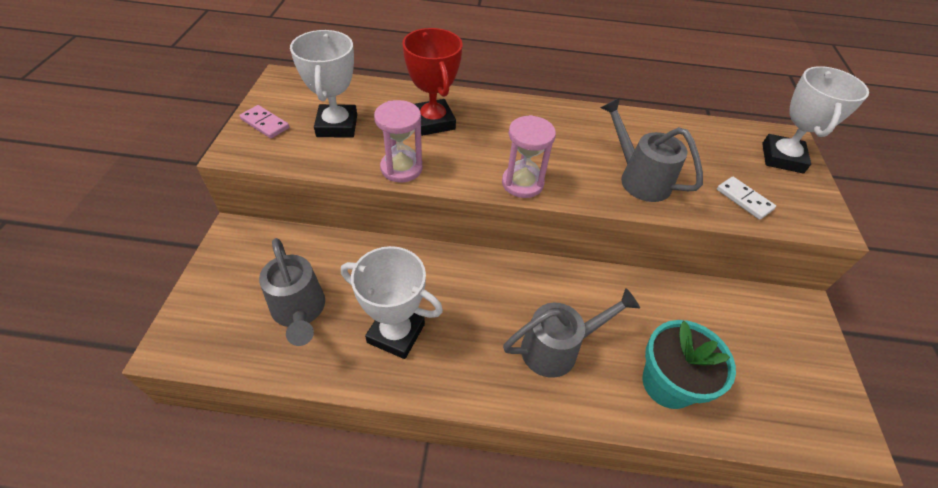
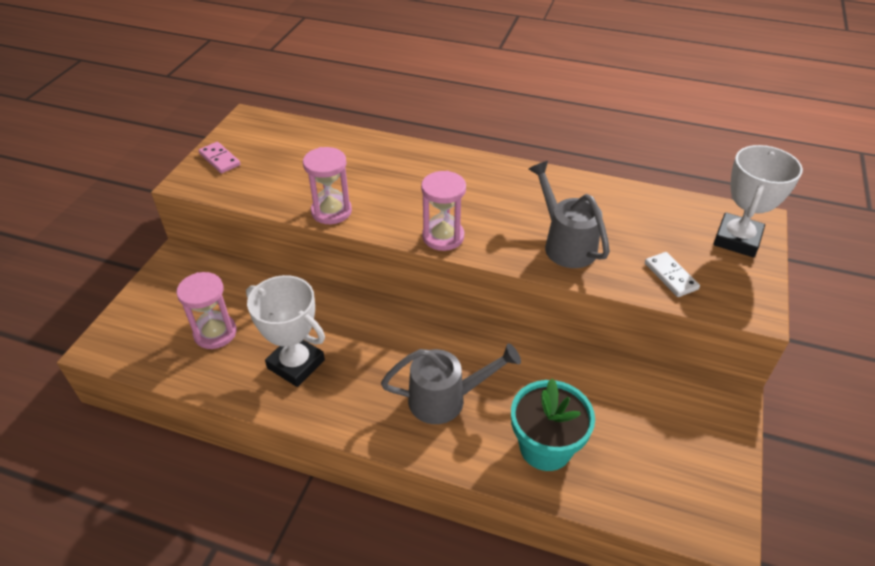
camera: 15 degrees right, 5 degrees down
(299, 311) = (215, 333): grey watering can -> pink hourglass
(337, 126) = (284, 167): white trophy -> none
(433, 122) = (377, 170): red trophy -> none

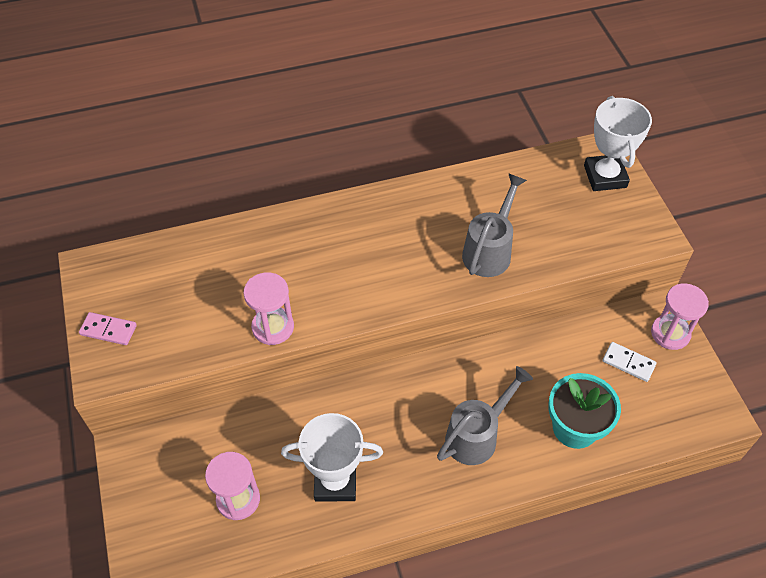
camera: 35 degrees left, 10 degrees up
(443, 237) = (390, 298): pink hourglass -> pink hourglass (670, 333)
(565, 244) = (489, 251): grey watering can -> grey watering can turned 90 degrees clockwise
(671, 276) = (584, 238): white domino -> white domino (628, 363)

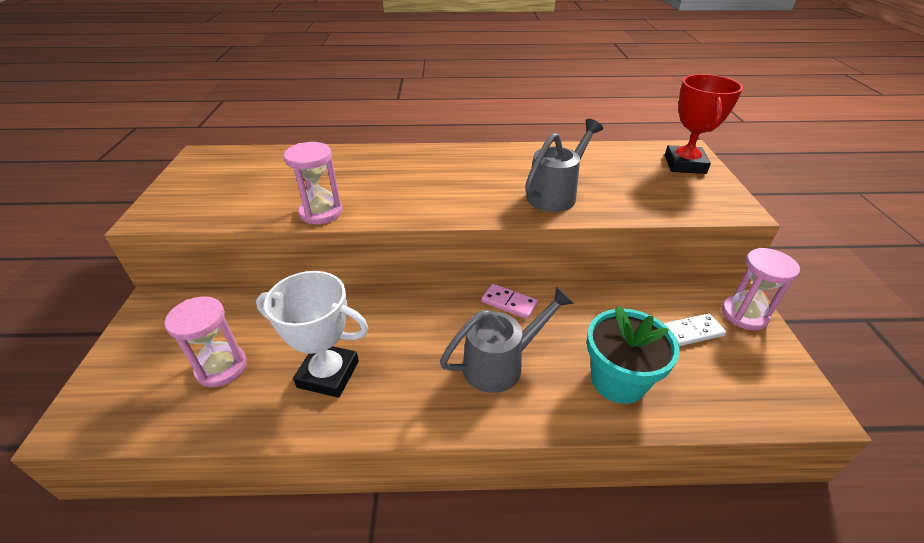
camera: 15 degrees right, 15 degrees down
(108, 330) = (180, 192): pink domino -> pink domino (509, 303)
(605, 176) = (684, 164): white trophy -> red trophy
(628, 363) = (692, 331): white domino -> white domino turned 60 degrees counterclockwise

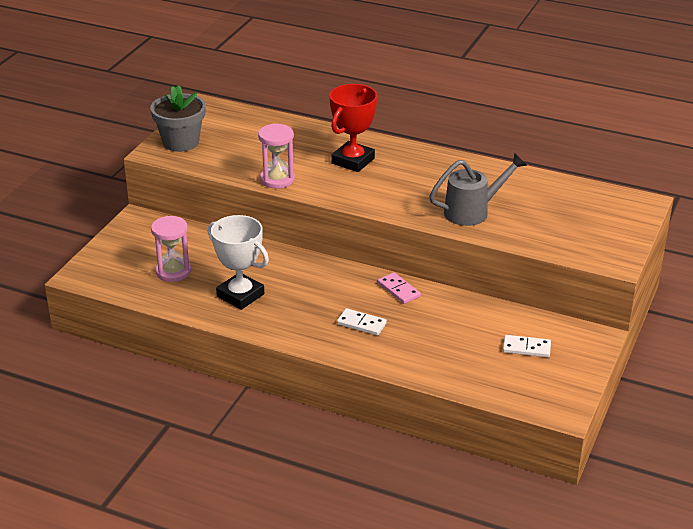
camera: 25 degrees right, 5 degrees down
(181, 198) = (181, 142): none -> grey flower pot
(501, 364) = (361, 324): grey watering can -> white domino
(618, 380) = (437, 357): turquoise flower pot -> none
(684, 164) = (620, 215): red trophy -> red trophy (353, 161)
(744, 314) = (584, 351): pink hourglass -> none

